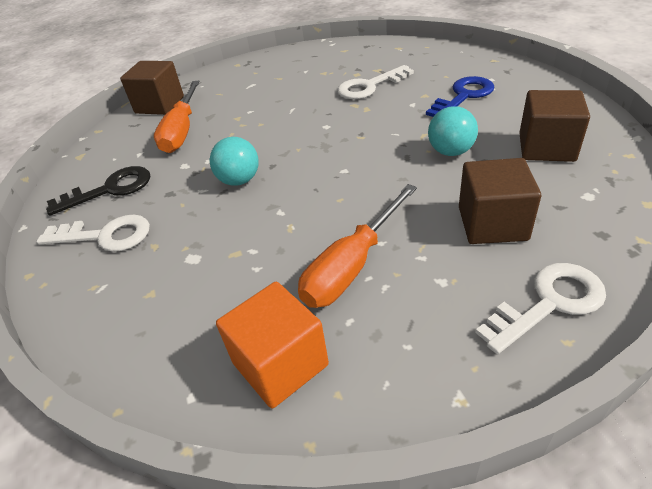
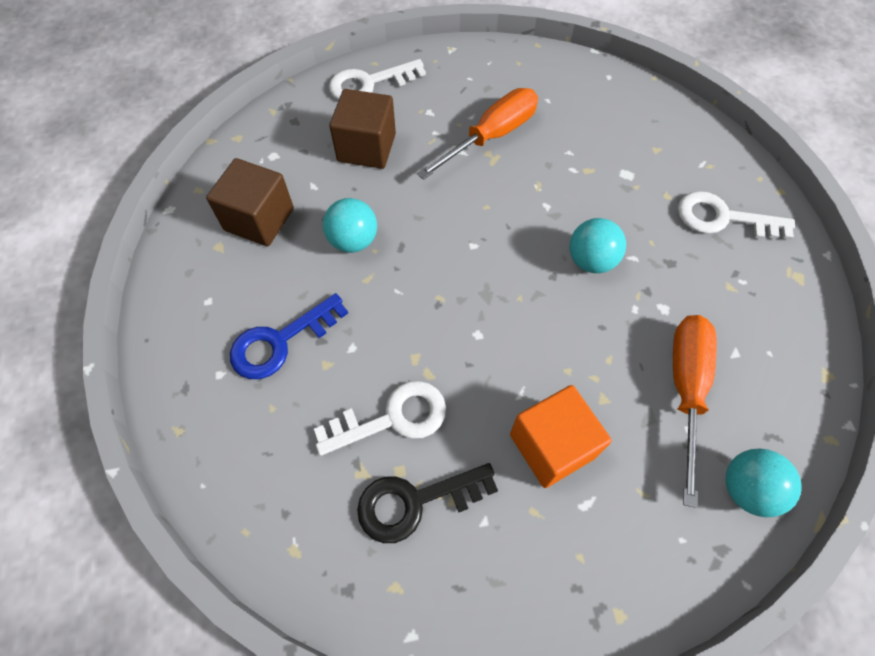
camera: 175 degrees left, 20 degrees up
(110, 189) = (748, 288): black key -> black key (416, 502)
(160, 105) = (746, 489): brown cube -> turquoise ball
(280, 364) = (552, 82): orange cube -> orange cube (552, 446)

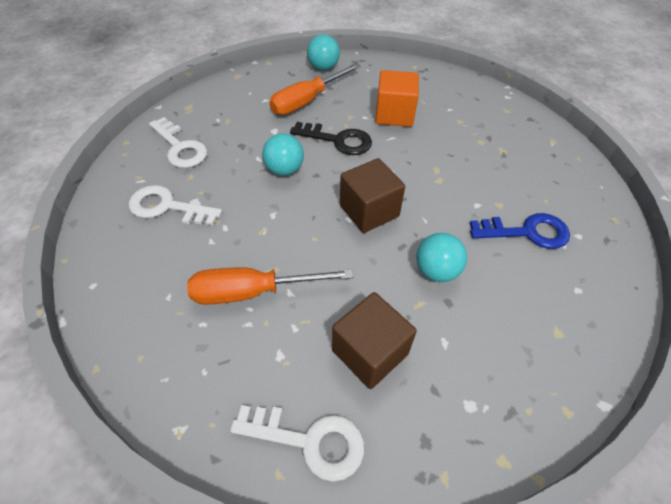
camera: 145 degrees left, 10 degrees down
(259, 219) = (511, 337): brown cube -> brown cube (369, 211)
(392, 418) = (472, 161): white key -> white key (167, 207)
(416, 502) = (479, 128): black key -> black key (338, 140)

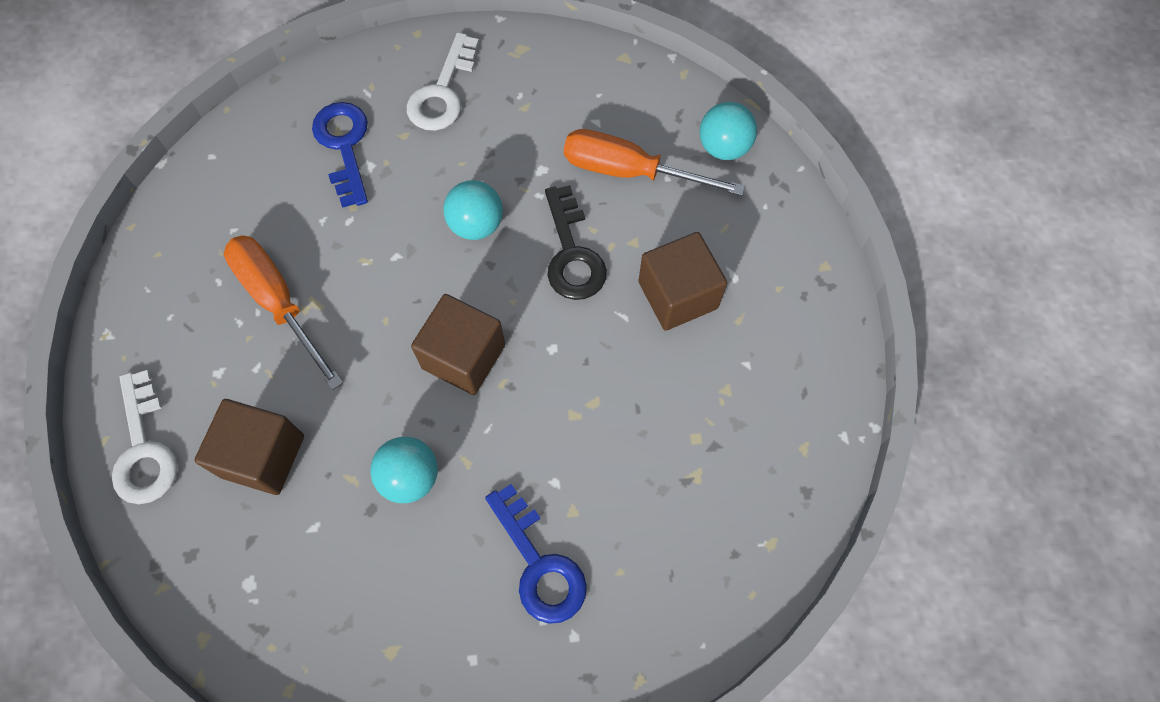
camera: 60 degrees right, 15 degrees up
(167, 207) = (344, 146): white key -> blue key
(394, 114) = (678, 295): orange cube -> brown cube

